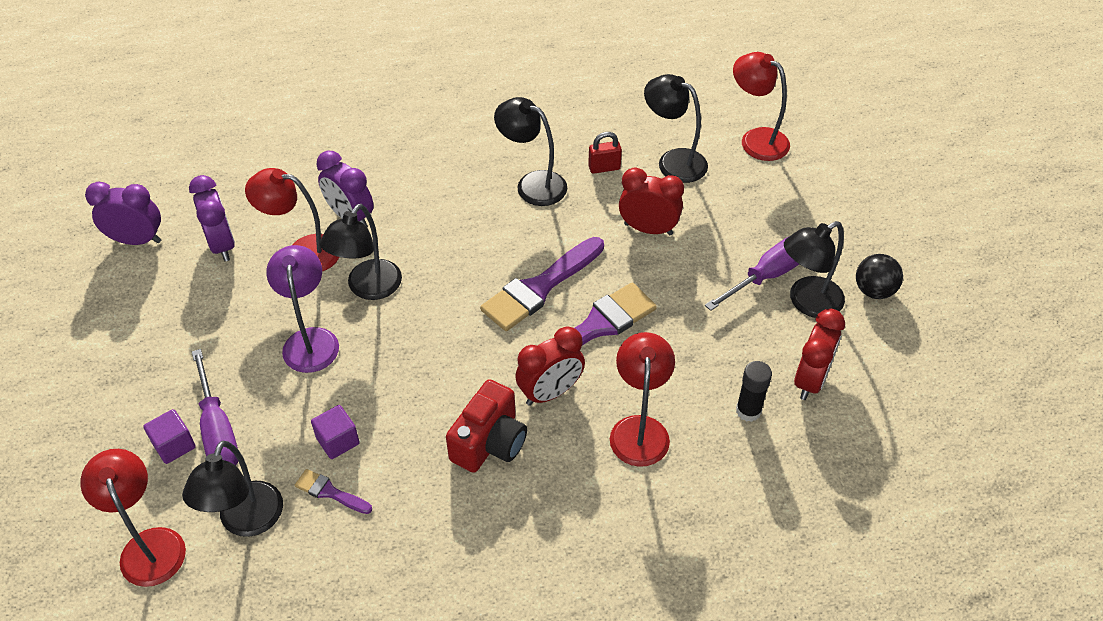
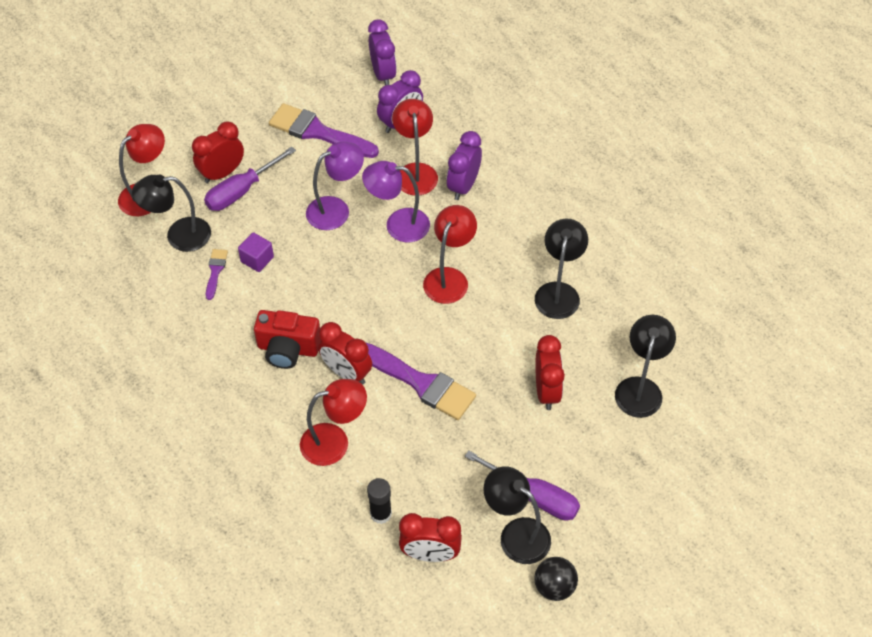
camera: 70 degrees right, 5 degrees up
(174, 445) = (222, 173): purple cube -> red clock
(368, 288) = (398, 224): black lamp -> purple lamp
(540, 287) = (447, 333): purple brush -> purple brush (318, 132)
(604, 168) = (604, 338): red padlock -> none
(756, 139) = (706, 448): red lamp -> red lamp (449, 278)

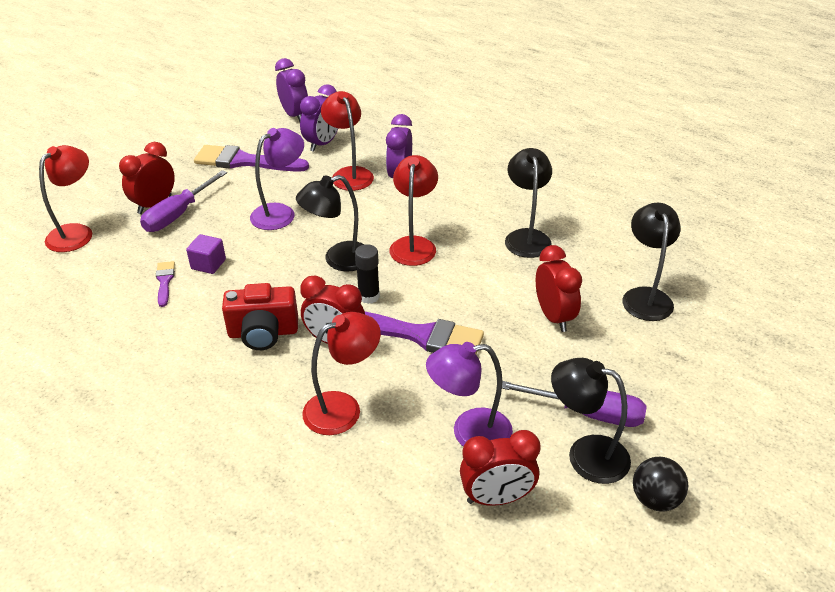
camera: 15 degrees left, 15 degrees down
(179, 235) = (118, 259): black lamp -> black lamp (338, 259)
(381, 514) = (422, 469): black glue stick -> black glue stick (369, 296)
(398, 224) = (347, 214): purple lamp -> purple lamp (469, 432)

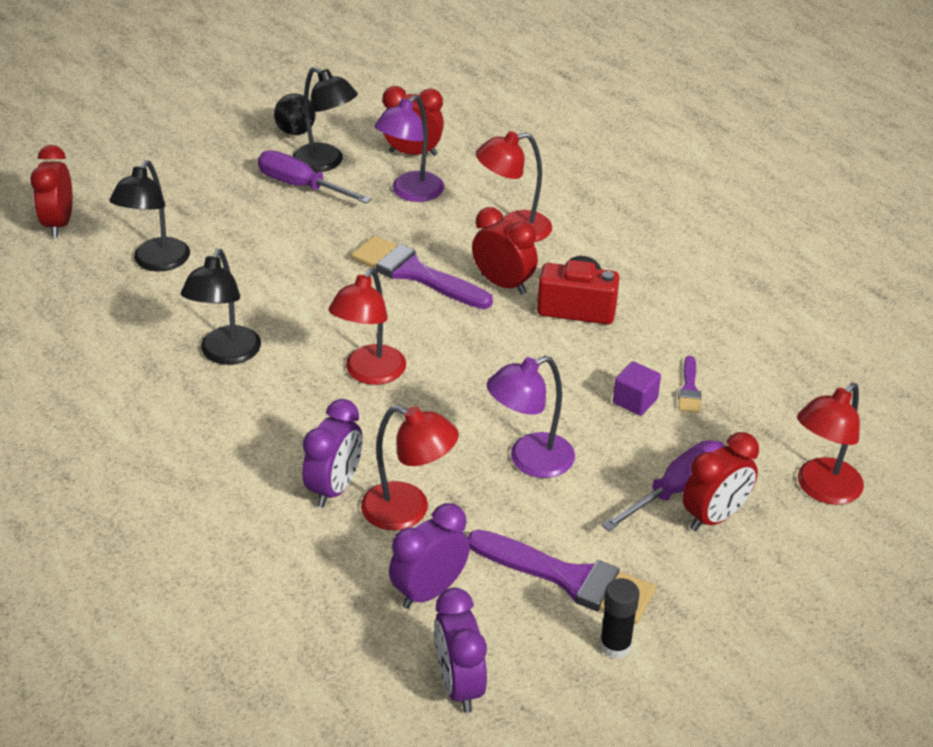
camera: 165 degrees left, 0 degrees up
(338, 259) = (471, 373): black lamp -> none
(349, 174) = (408, 511): red lamp -> red lamp turned 60 degrees counterclockwise
(369, 296) = (451, 322): black glue stick -> black glue stick (615, 646)
(469, 432) = (410, 193): purple lamp -> purple lamp turned 120 degrees clockwise
(554, 317) = (267, 263): red clock -> red clock (59, 224)

